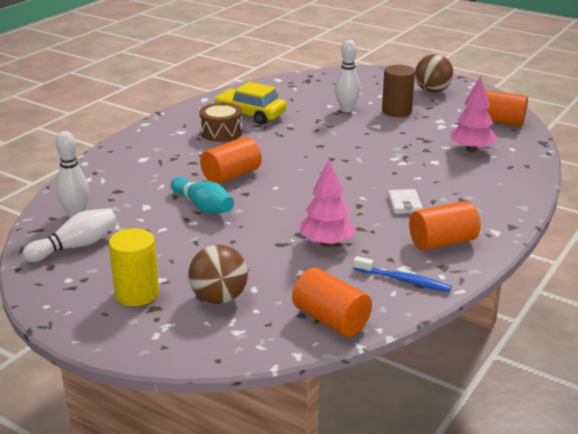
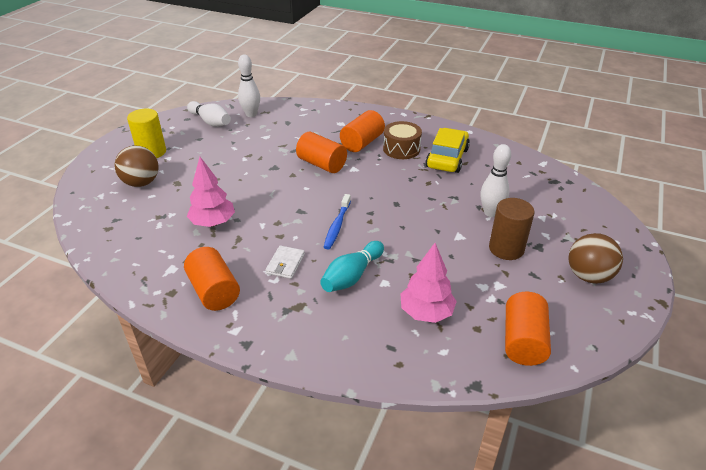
camera: 80 degrees right, 10 degrees up
(203, 206) = (268, 159): turquoise bowling pin -> turquoise bowling pin (352, 276)
(331, 320) = (104, 234): orange cylinder -> orange cylinder (362, 143)
(403, 280) = (152, 268): blue toothbrush -> blue toothbrush (337, 226)
(404, 204) = (285, 264): white wallet -> white wallet turned 60 degrees counterclockwise

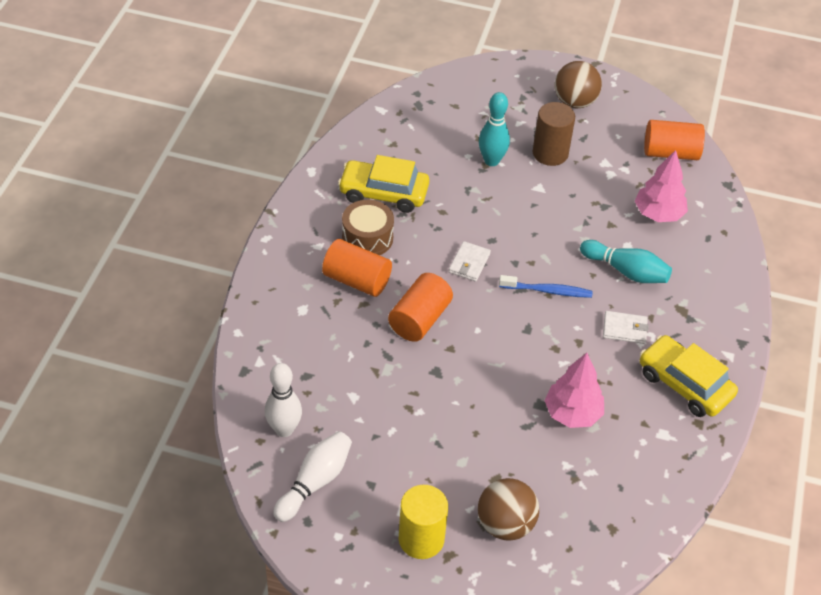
camera: 100 degrees left, 10 degrees up
(214, 291) = (684, 384): orange cylinder -> yellow car
(372, 190) = (469, 263): none -> white wallet
(490, 213) = (491, 161): white bowling pin -> turquoise bowling pin

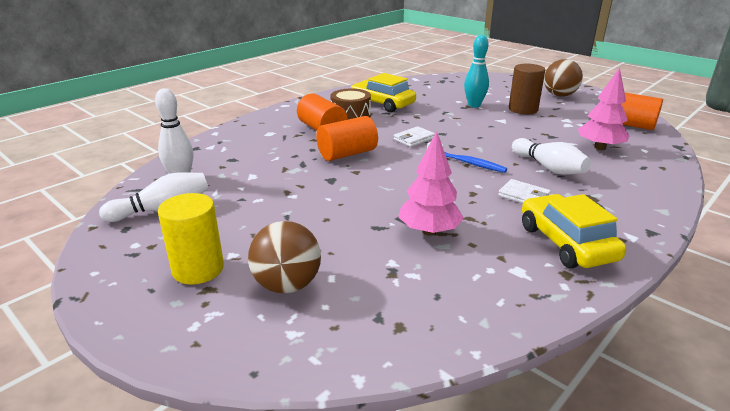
camera: 30 degrees right, 20 degrees down
(626, 271) = (548, 167): turquoise bowling pin -> white bowling pin

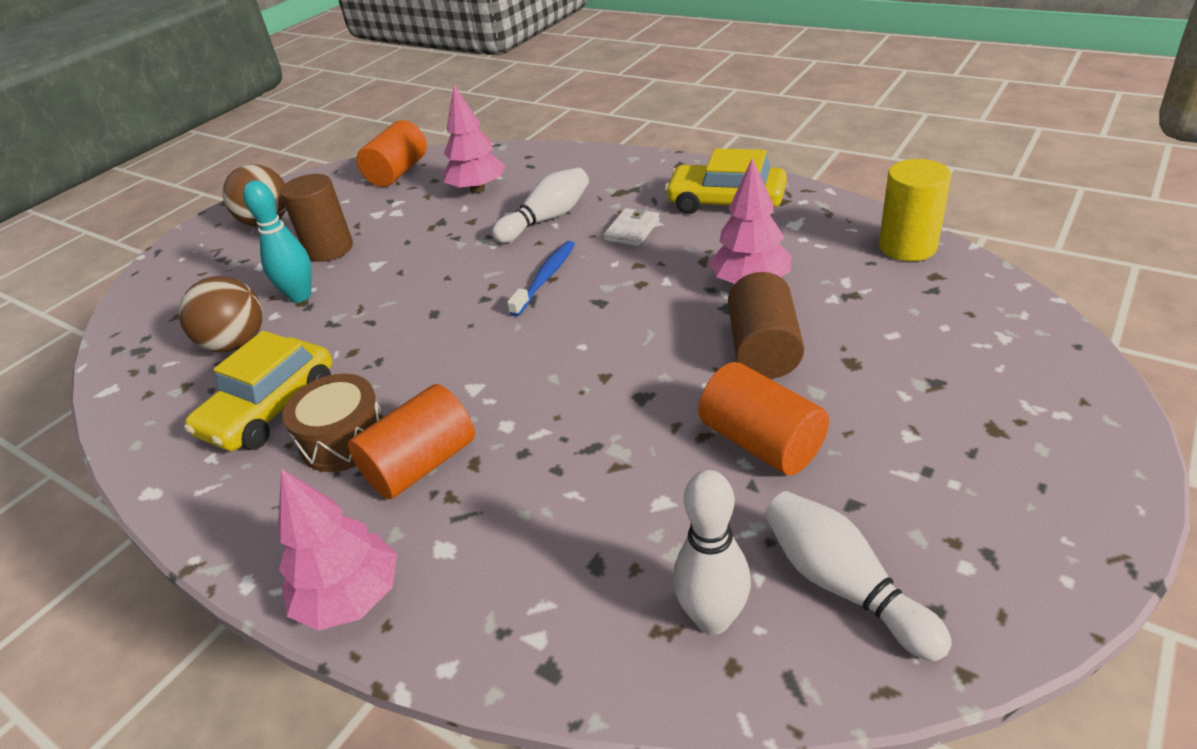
camera: 95 degrees left, 10 degrees up
(198, 269) = (966, 456): yellow cylinder -> yellow cylinder (907, 247)
(261, 119) = (350, 598): none -> pink tree
(287, 285) = (933, 363): brown ball -> brown ball (236, 344)
(347, 154) = (537, 401): orange cylinder -> orange cylinder (761, 442)
(348, 222) = (763, 349): none -> brown cylinder
(414, 139) = (461, 338): white wallet -> none
(566, 243) = (726, 202): yellow car -> yellow car turned 45 degrees clockwise

